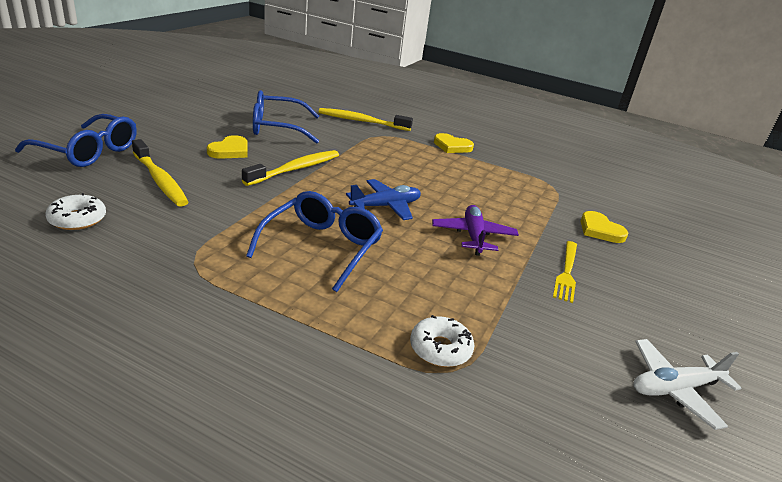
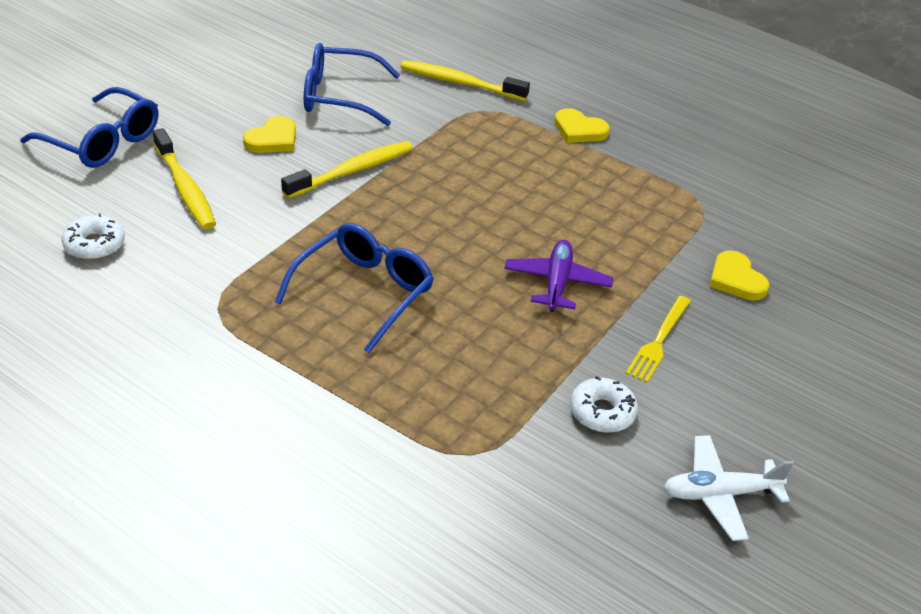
camera: 10 degrees right, 10 degrees up
(385, 206) = (456, 234): blue plane -> none
(440, 349) = (467, 428): white donut -> white donut (602, 412)

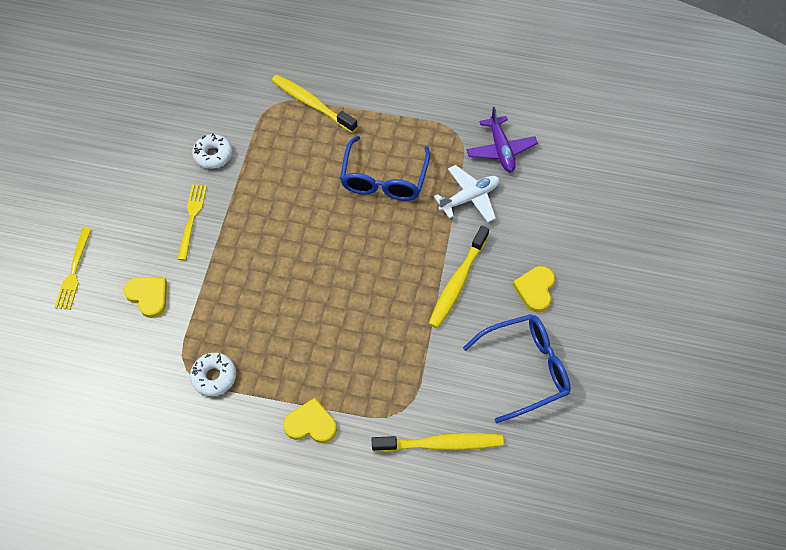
camera: 160 degrees right, 20 degrees up
(94, 245) = (560, 145): white donut -> white donut (214, 376)
(101, 141) = (642, 230): blue glasses -> none
(185, 188) = (551, 213): yellow toothbrush -> yellow toothbrush (312, 104)
(557, 283) = (270, 238): purple plane -> purple plane (500, 149)
(720, 494) = (139, 132): white plane -> white plane (469, 198)
(837, 337) = (74, 272): none -> yellow fork

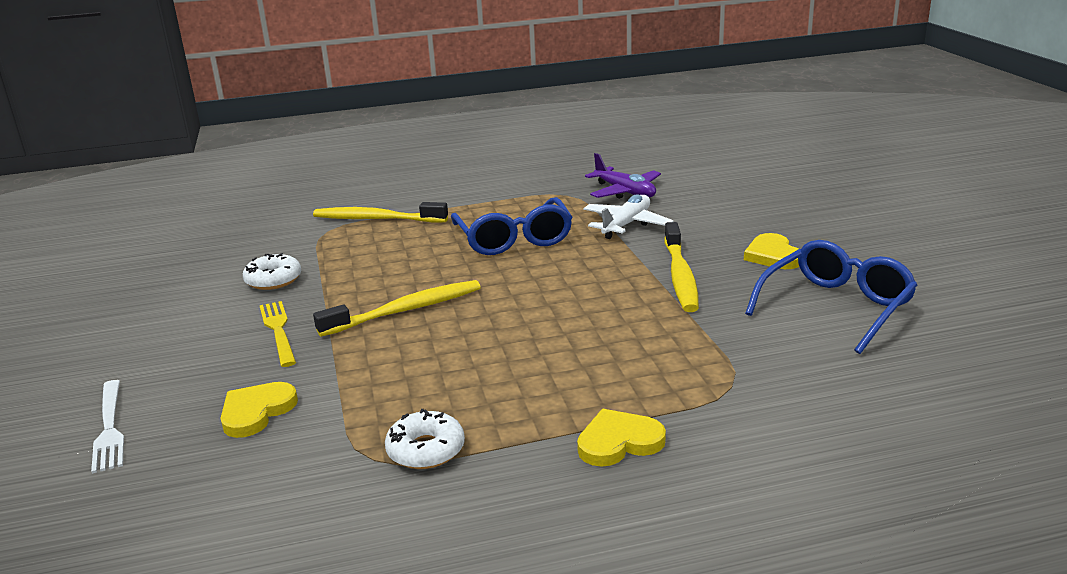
camera: 25 degrees left, 35 degrees down
(74, 272) = (109, 428): yellow fork -> white fork
(148, 296) = (256, 412): yellow heart -> yellow heart turned 75 degrees counterclockwise
(440, 444) = (815, 395): yellow toothbrush -> yellow toothbrush (405, 310)

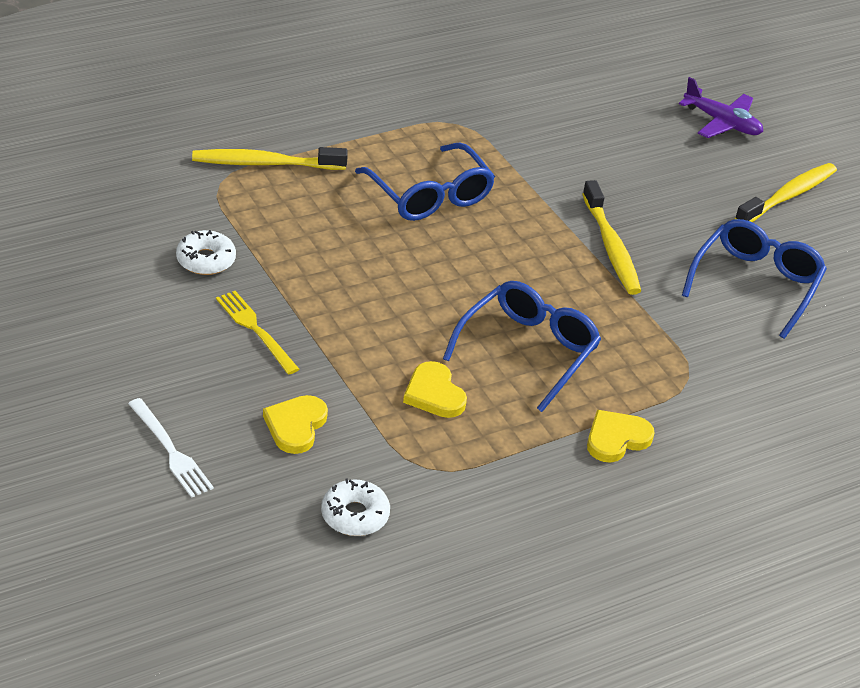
camera: 20 degrees left, 15 degrees up
(405, 310) = (367, 299): yellow toothbrush -> yellow toothbrush (788, 196)
(426, 450) = (465, 456): white donut -> white donut (355, 515)
(549, 356) = (527, 351): none -> blue glasses
(625, 192) = (517, 119): purple plane -> purple plane (722, 123)
(626, 225) = (536, 172): white plane -> none
(773, 255) = (688, 217): yellow heart -> yellow heart (434, 394)

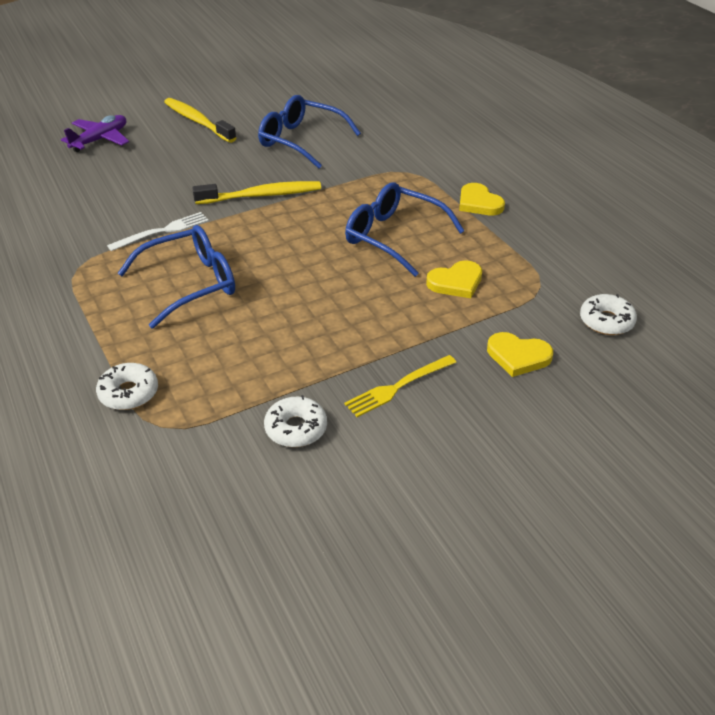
camera: 85 degrees left, 0 degrees up
(170, 451) = (577, 433): white fork -> white fork (162, 231)
(265, 163) = (128, 393): yellow toothbrush -> white donut

